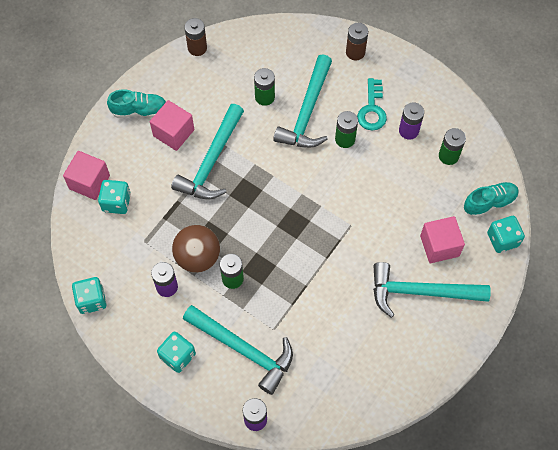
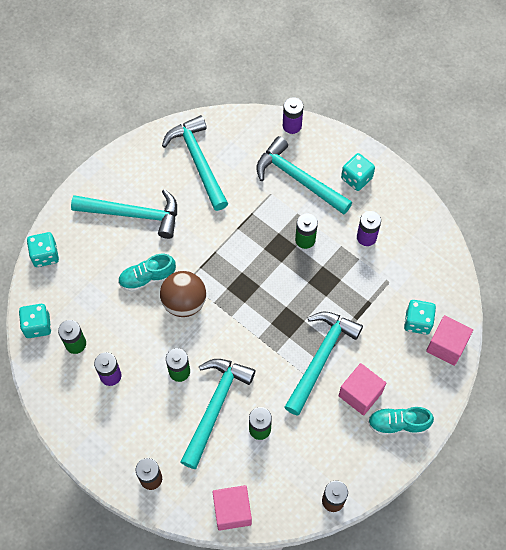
camera: 175 degrees left, 0 degrees up
(92, 300) = (435, 231): turquoise dice -> turquoise dice (37, 325)
(198, 257) = (337, 262): brown ball -> brown ball (184, 302)
(360, 362) = (198, 161): none -> turquoise hammer
(372, 109) = (144, 404): turquoise key -> none
(439, 246) = (106, 254): pink cube -> pink cube (232, 511)
(489, 203) = (47, 291): turquoise shoe -> turquoise shoe (147, 278)

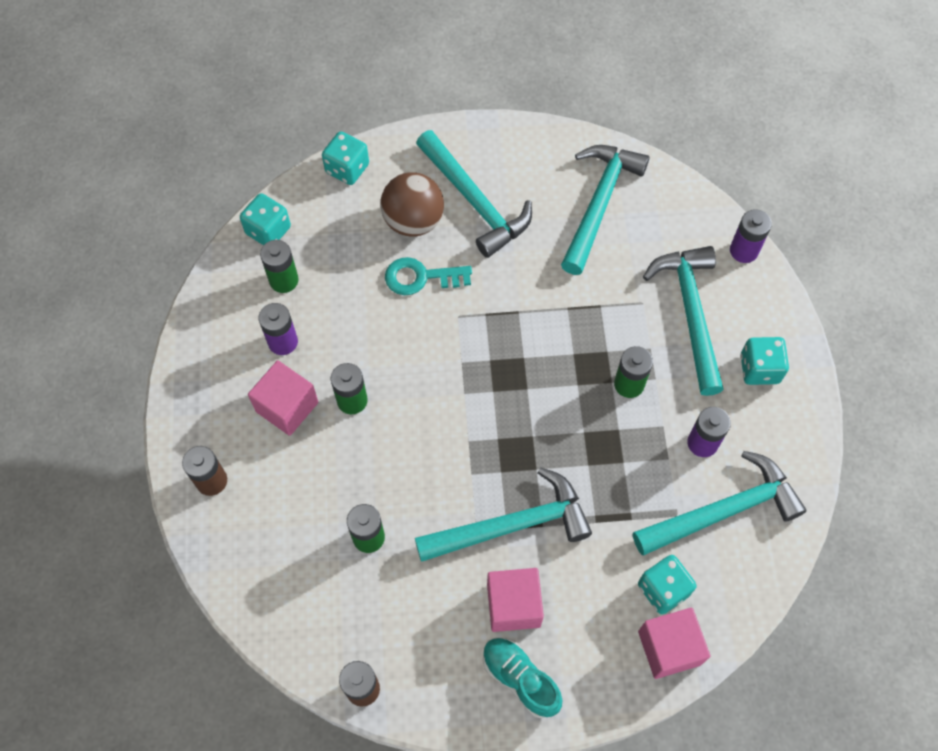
camera: 45 degrees right, 0 degrees up
(147, 278) = (421, 277): turquoise shoe -> turquoise key
(184, 302) = (431, 335): brown ball -> brown ball (413, 221)
(215, 407) = (348, 470): turquoise hammer -> turquoise hammer (723, 510)
(232, 511) = (252, 593): pink cube -> pink cube (287, 407)

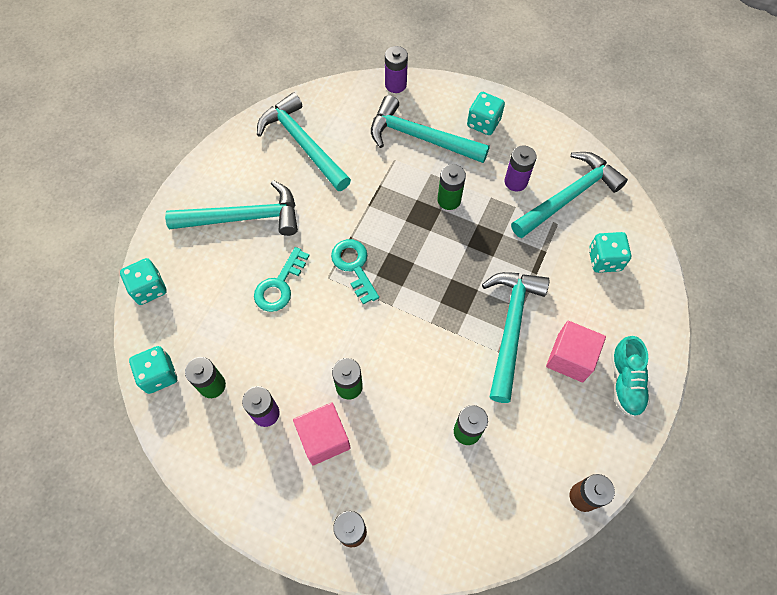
camera: 60 degrees left, 0 degrees up
(413, 221) = (229, 266): brown ball -> none
(485, 333) = (354, 266): none -> turquoise key
(520, 679) = (625, 382): turquoise shoe -> turquoise shoe turned 75 degrees counterclockwise
(669, 648) = (645, 278): pink cube -> none
(723, 510) = (568, 196): turquoise hammer -> turquoise hammer turned 45 degrees clockwise

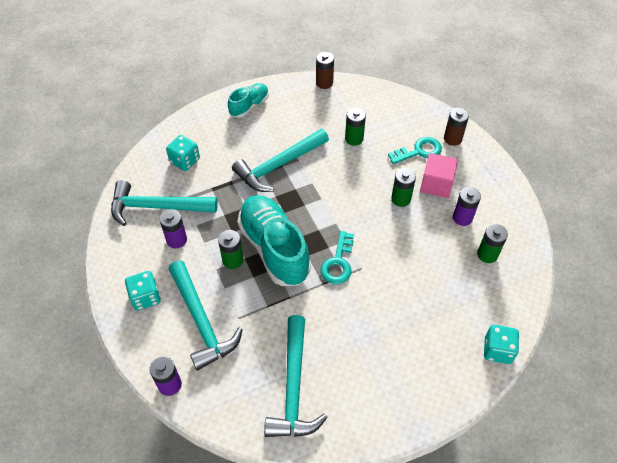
camera: 140 degrees left, 10 degrees down
(159, 375) = (520, 284): turquoise dice -> none
(243, 217) = (389, 356): turquoise hammer -> none
(280, 285) = (399, 285): turquoise key -> turquoise key (419, 151)
(424, 236) = (274, 248): none -> turquoise shoe
(570, 358) = (264, 132): pink cube -> none

